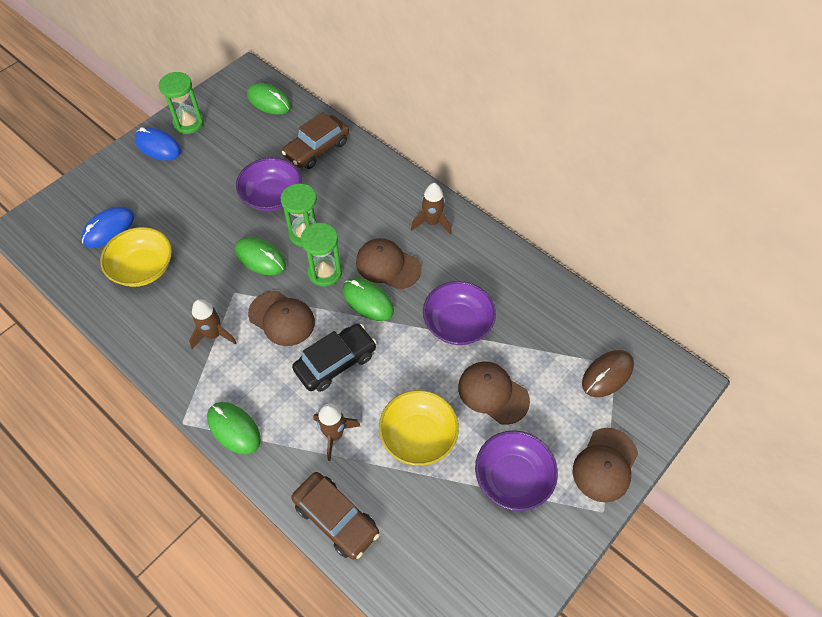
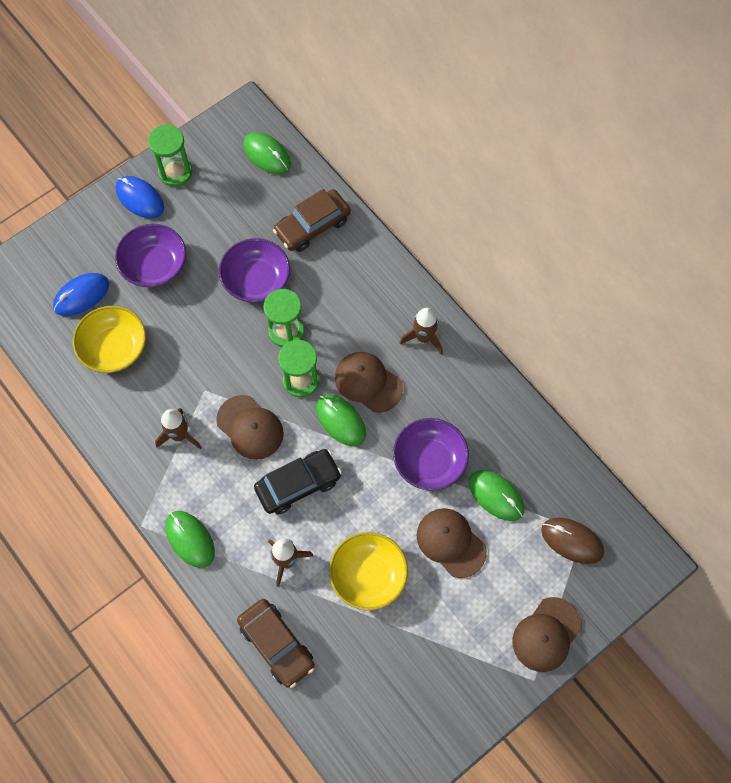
camera: 10 degrees right, 10 degrees up
(260, 258) = (236, 354): green mouse -> green mouse (496, 495)
(512, 478) = (453, 632): purple bowl -> purple bowl (154, 265)
(607, 374) = (572, 541): brown mouse -> brown mouse turned 60 degrees clockwise

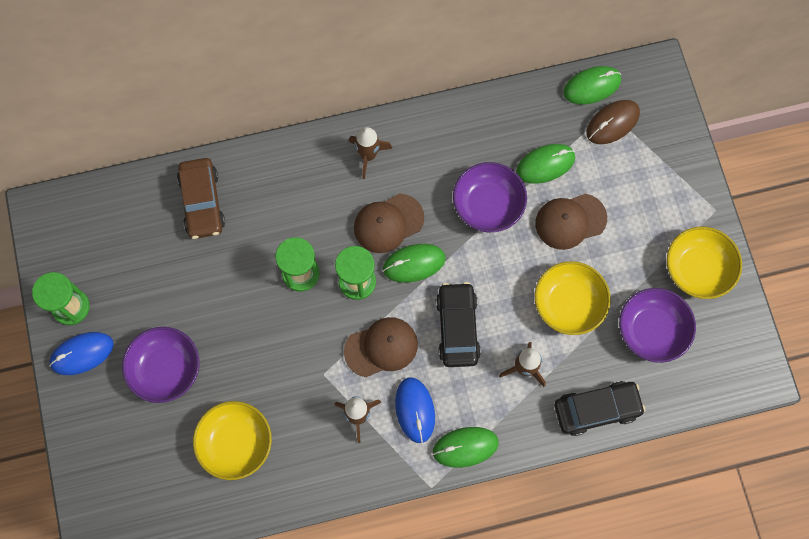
camera: 65 degrees left, 5 degrees up
(81, 295) = (161, 454): blue mouse -> blue mouse (415, 410)
(256, 280) = (233, 278): purple bowl -> purple bowl (652, 330)
(267, 155) = (100, 211): green mouse -> green mouse (592, 86)
(277, 644) = (596, 409): brown car -> black car
(463, 686) = (698, 269): none -> yellow bowl
(546, 634) = (682, 182): brown cap -> none

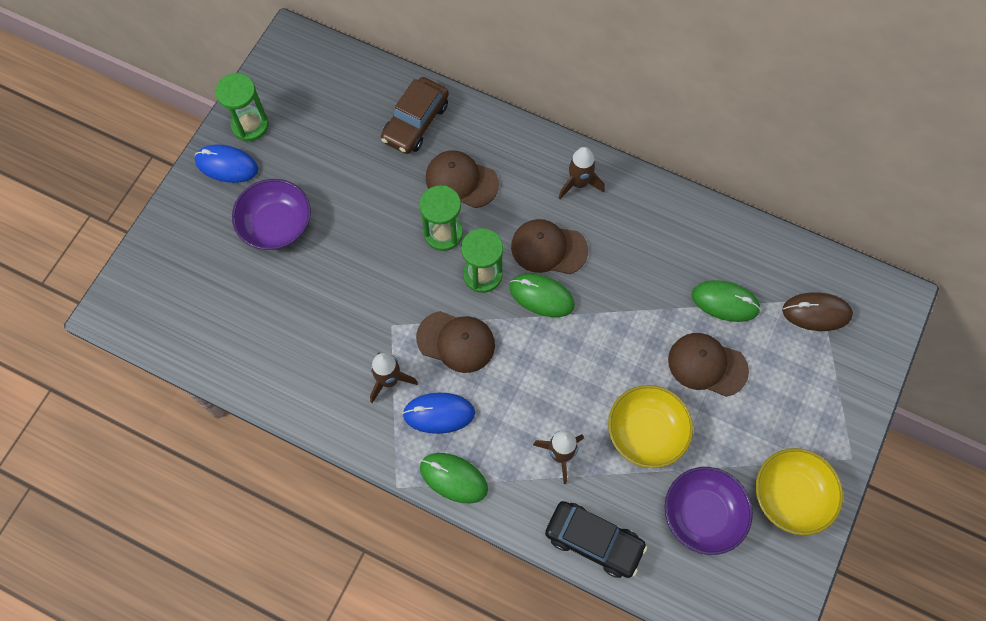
camera: 40 degrees right, 5 degrees down
(236, 443) = (277, 323): yellow bowl -> none
(278, 222) = (461, 180): none -> brown cap
(415, 410) = (439, 413): blue mouse -> blue mouse turned 60 degrees clockwise
(457, 328) = (532, 376): black car -> none
(488, 204) = (646, 297): purple bowl -> none
(592, 86) = (823, 269): green mouse -> none

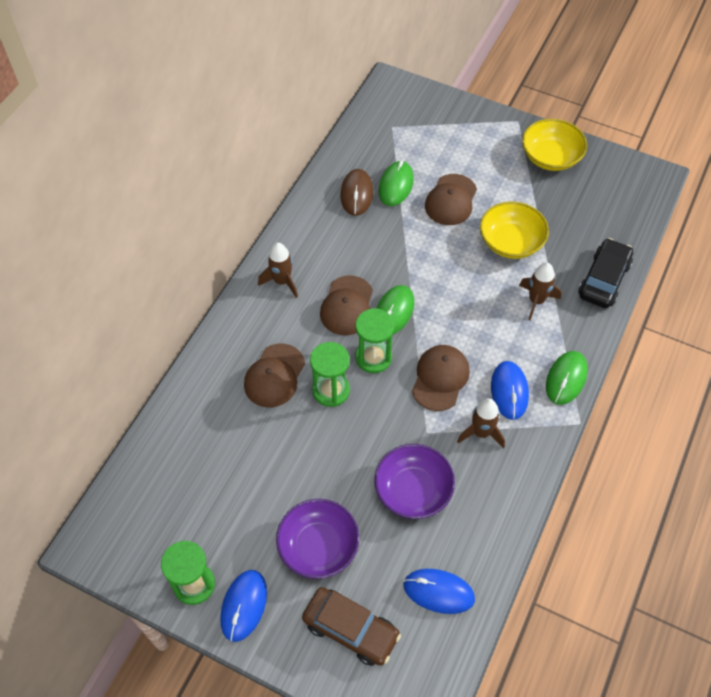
camera: 90 degrees left, 10 degrees down
(222, 330) = (438, 592): none -> blue mouse
(416, 122) = (205, 417): brown car -> brown car (351, 629)
(702, 514) = (572, 210): purple bowl -> purple bowl (413, 490)
(816, 313) = (403, 130): brown mouse -> brown mouse (356, 194)

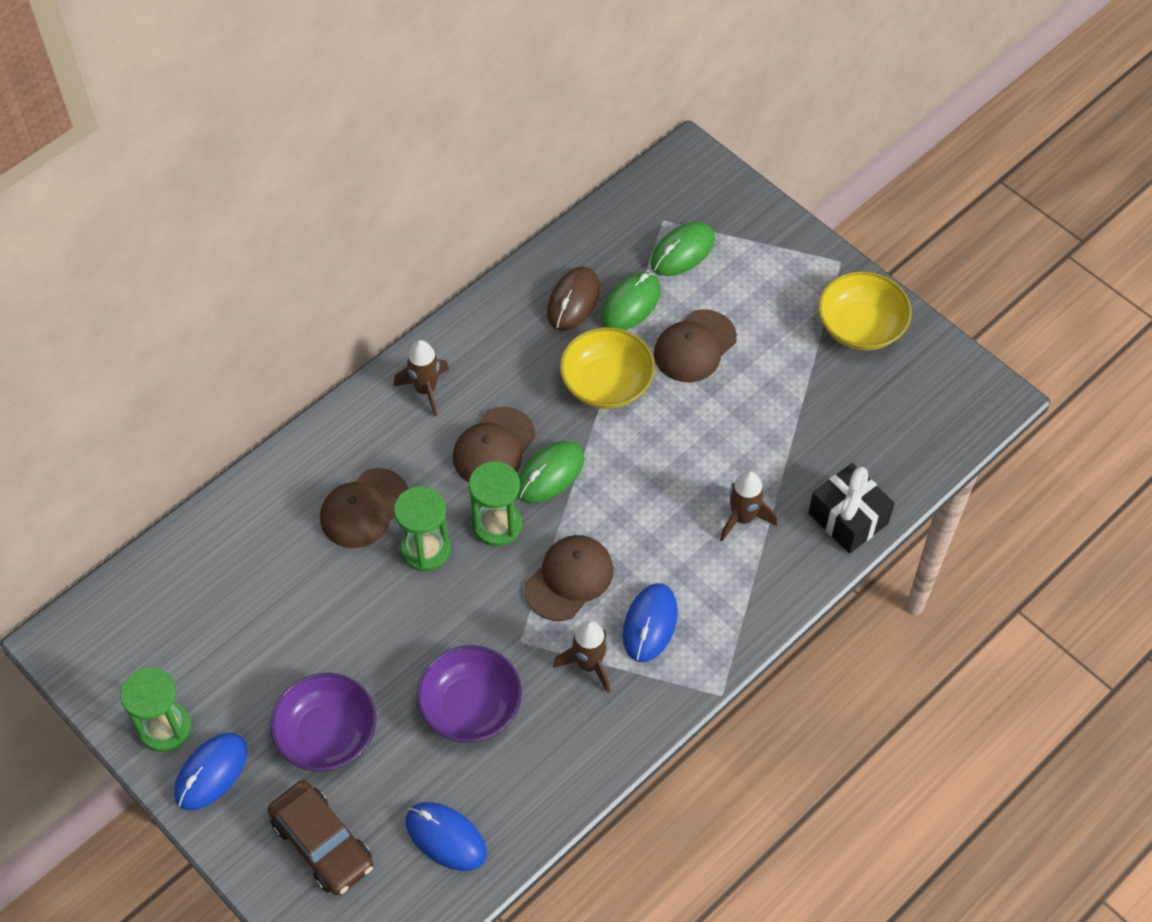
camera: 20 degrees right, 0 degrees up
(511, 242) = (747, 428): yellow bowl -> yellow bowl (606, 383)
(566, 379) = (731, 632): green mouse -> green mouse (682, 252)
(603, 280) = (848, 518): black car -> black gift

